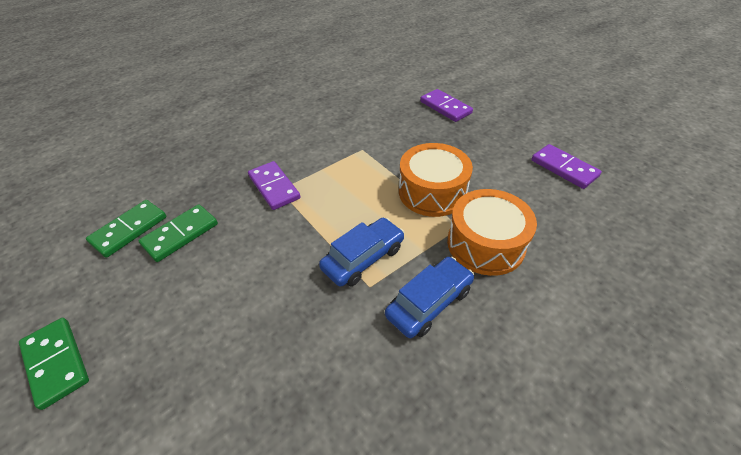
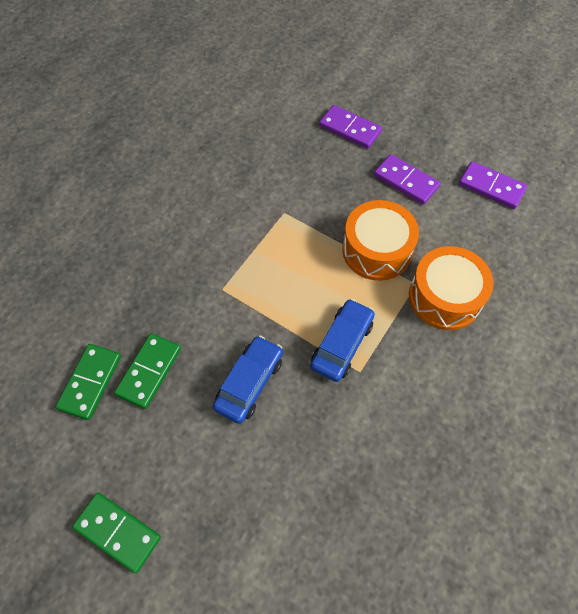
camera: 20 degrees left, 15 degrees up
(274, 187) = (214, 287): purple domino -> purple domino (406, 181)
(429, 302) = (416, 371): blue car -> blue car (249, 383)

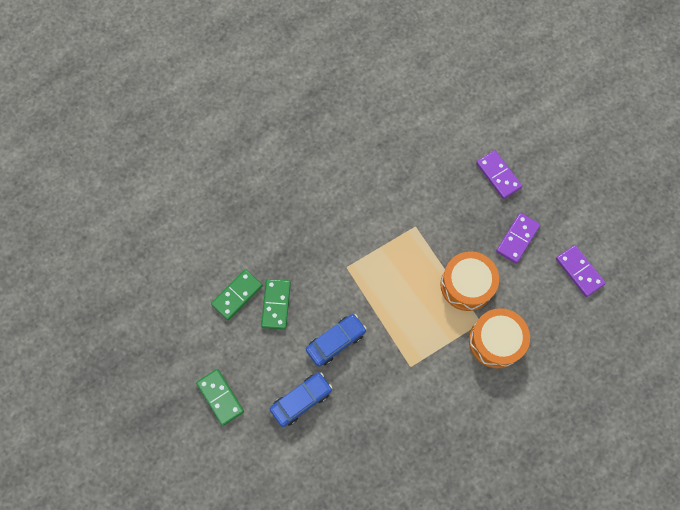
camera: 25 degrees right, 10 degrees up
(149, 371) = (276, 304): green domino -> green domino turned 45 degrees counterclockwise
(342, 344) = (408, 342): blue car -> blue car (301, 400)
(406, 181) = (517, 239): purple domino -> purple domino turned 60 degrees clockwise

